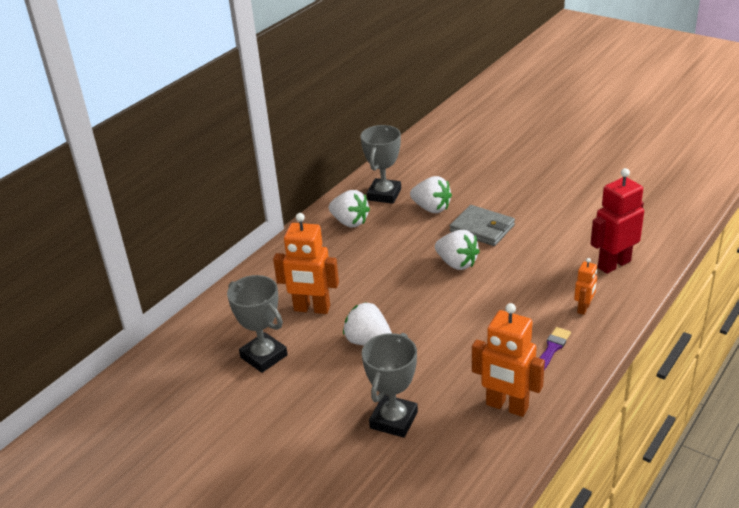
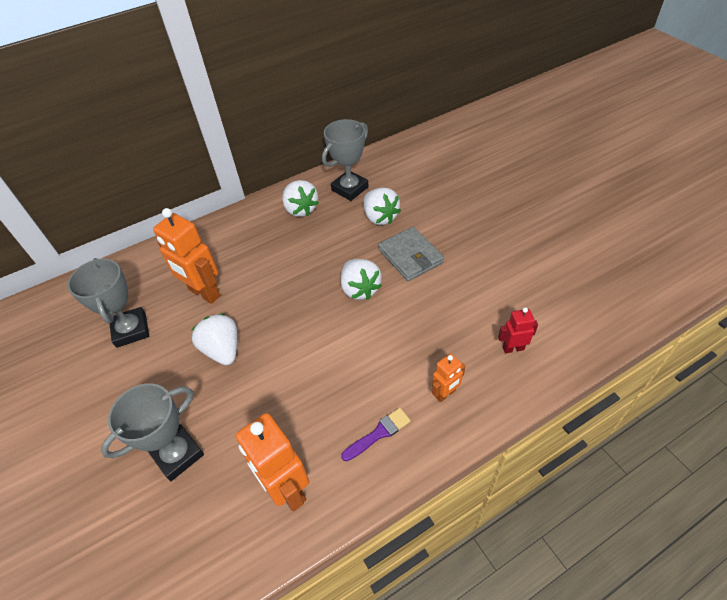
camera: 25 degrees right, 15 degrees up
(613, 264) = (513, 348): red robot -> red robot, size x0.53

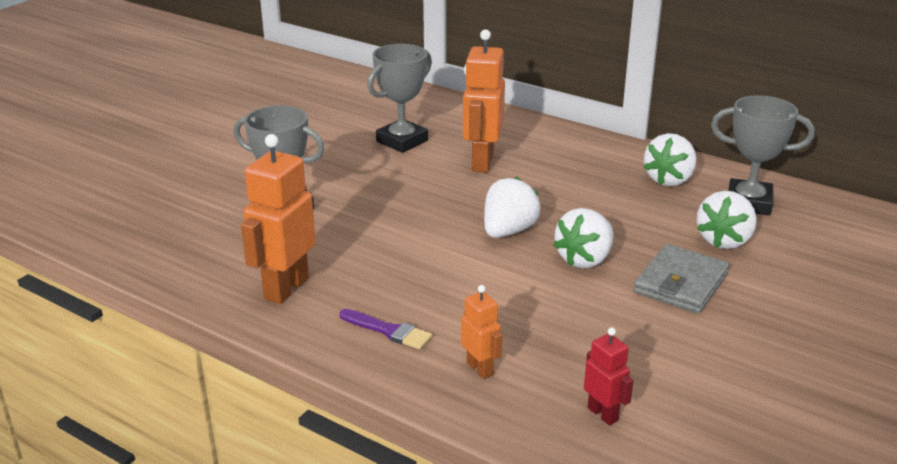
camera: 60 degrees right, 20 degrees down
(222, 350) = (420, 197): white strawberry -> white strawberry (508, 231)
(445, 394) = (480, 369): orange robot -> orange robot turned 150 degrees counterclockwise

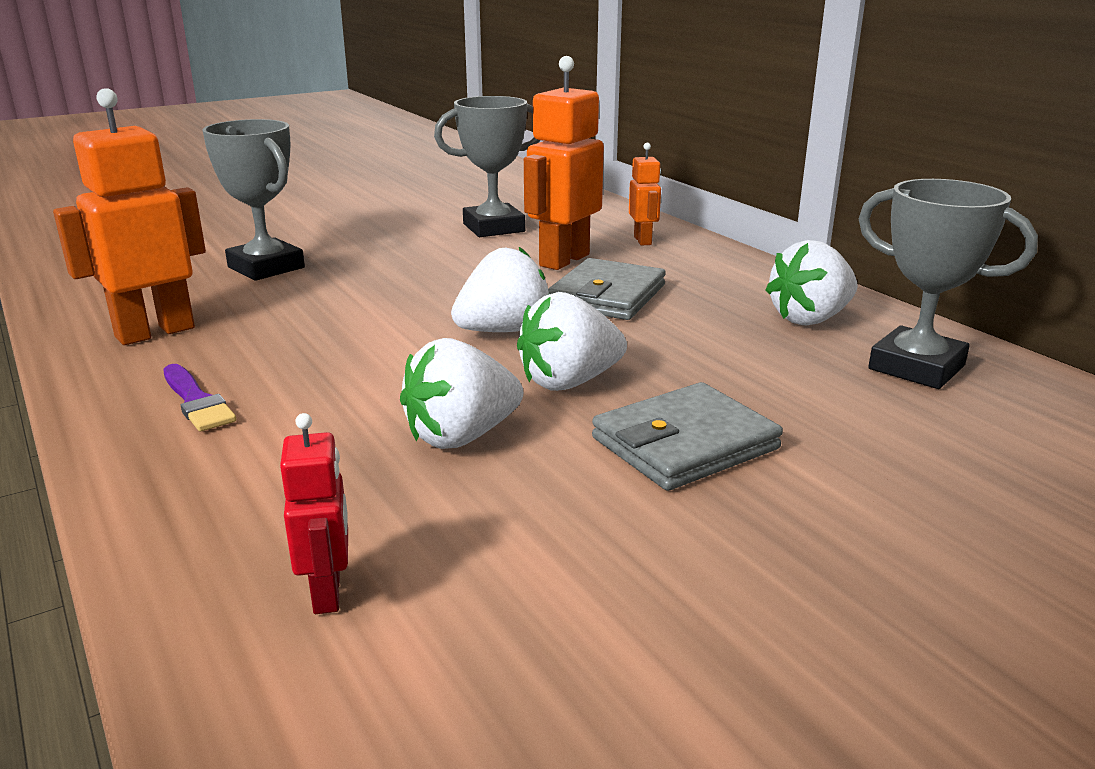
camera: 25 degrees right, 5 degrees down
(480, 369) = (241, 476): orange robot -> orange robot (643, 241)
(540, 188) = (607, 296): none -> grey wallet
(724, 240) = (823, 405): white strawberry -> white strawberry (461, 436)

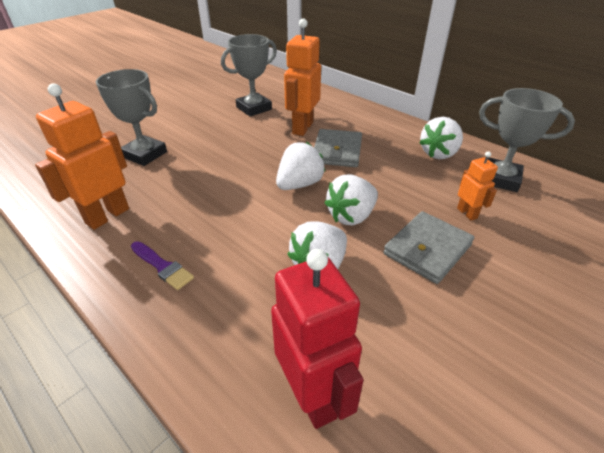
camera: 15 degrees left, 15 degrees up
(328, 593) = (313, 395): red robot -> red robot, size x1.88
(643, 241) = (334, 109): orange robot -> orange robot (467, 213)

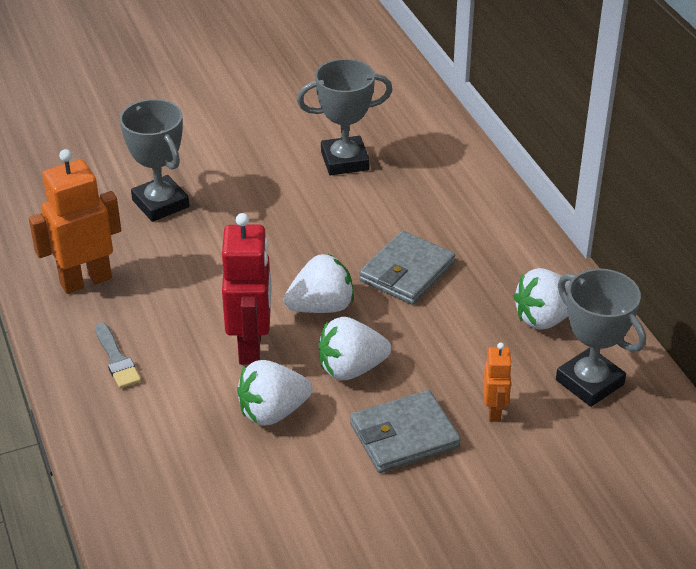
camera: 25 degrees right, 0 degrees up
(162, 266) = (116, 359): purple brush -> grey brush
(302, 128) = (388, 218): orange robot -> none
(313, 395) = (187, 518): red robot -> red robot (251, 347)

